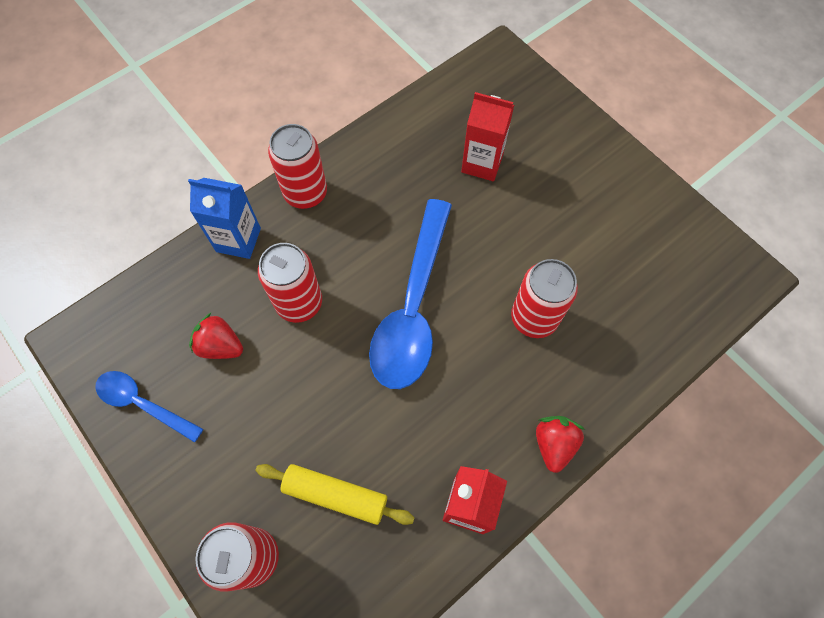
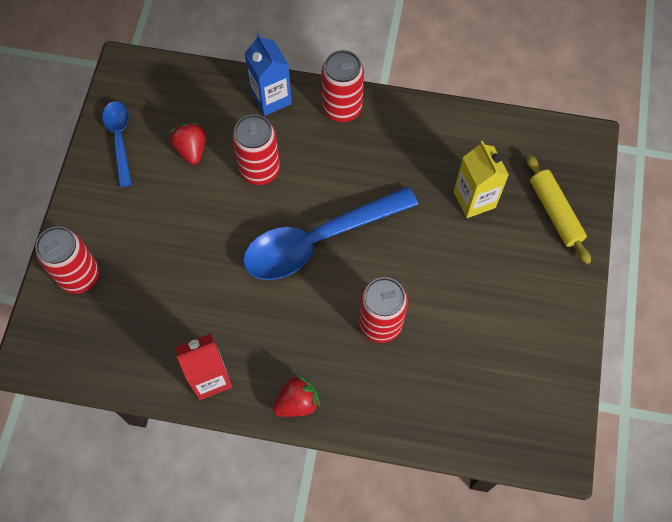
camera: 50 degrees right, 0 degrees up
(335, 495) = (153, 293): yellow rolling pin -> yellow rolling pin (555, 212)
(482, 163) = (474, 199): red carton -> yellow carton

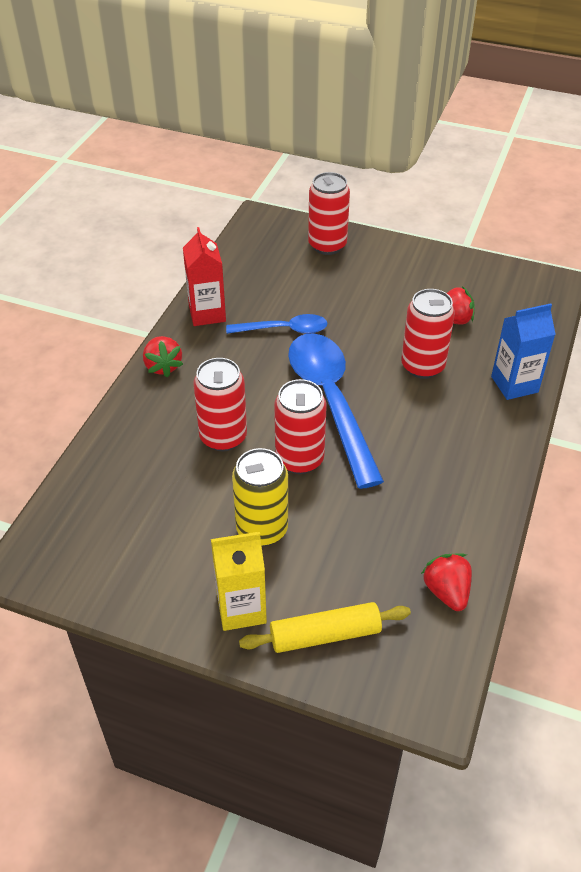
camera: 100 degrees right, 20 degrees down
(119, 139) = (468, 274): blue spoon -> blue spoon (284, 330)
(342, 108) = (498, 442): red can -> red can (299, 459)
(473, 272) = (262, 529): none -> yellow can
(474, 199) = (358, 549): yellow carton -> yellow carton (241, 608)
(496, 138) = (446, 591): none -> red strawberry

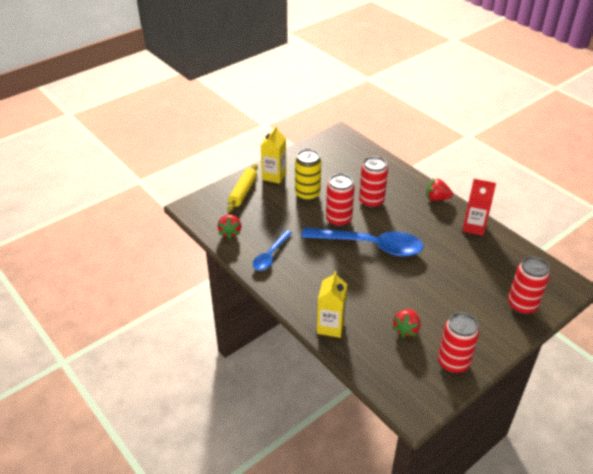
camera: 120 degrees right, 5 degrees down
(284, 330) = (441, 251): blue spoon -> blue spoon (270, 255)
(422, 366) = (373, 294): red can -> red can (453, 362)
(446, 591) = (230, 232): red strawberry -> red strawberry turned 75 degrees clockwise
(514, 384) = (330, 326): blue carton -> yellow carton

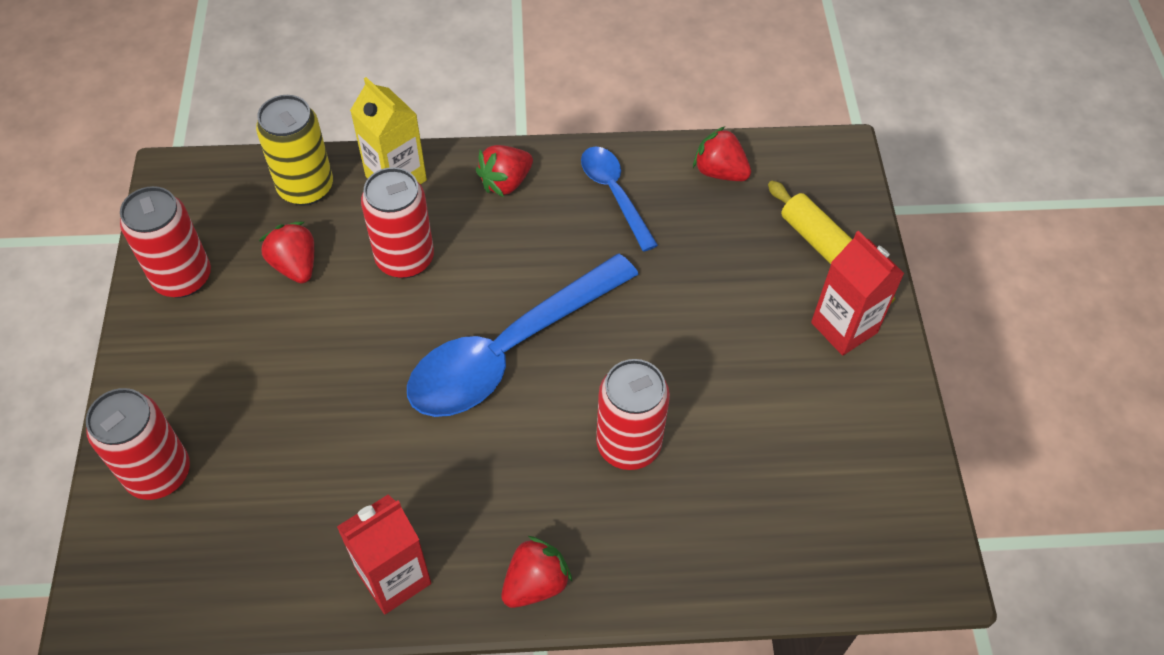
camera: 125 degrees right, 15 degrees up
(274, 176) = (844, 327): yellow carton -> red carton
(297, 290) = (505, 182): none -> red strawberry
(307, 194) = (739, 348): yellow can -> yellow can (306, 187)
(338, 220) = (621, 349): red can -> red can (405, 259)

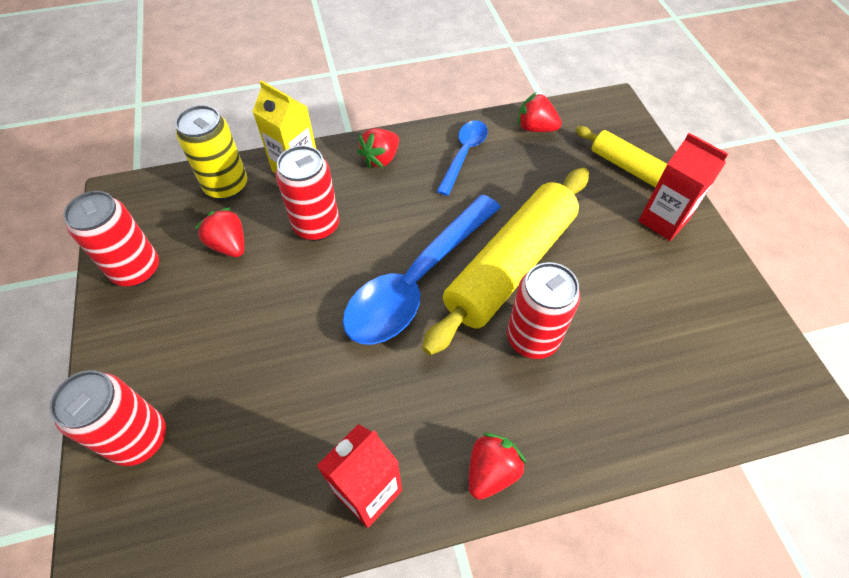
camera: 10 degrees left, 0 degrees up
(614, 194) = (464, 154): blue spoon -> blue spoon turned 60 degrees clockwise
(629, 351) = (510, 266): none -> yellow rolling pin

